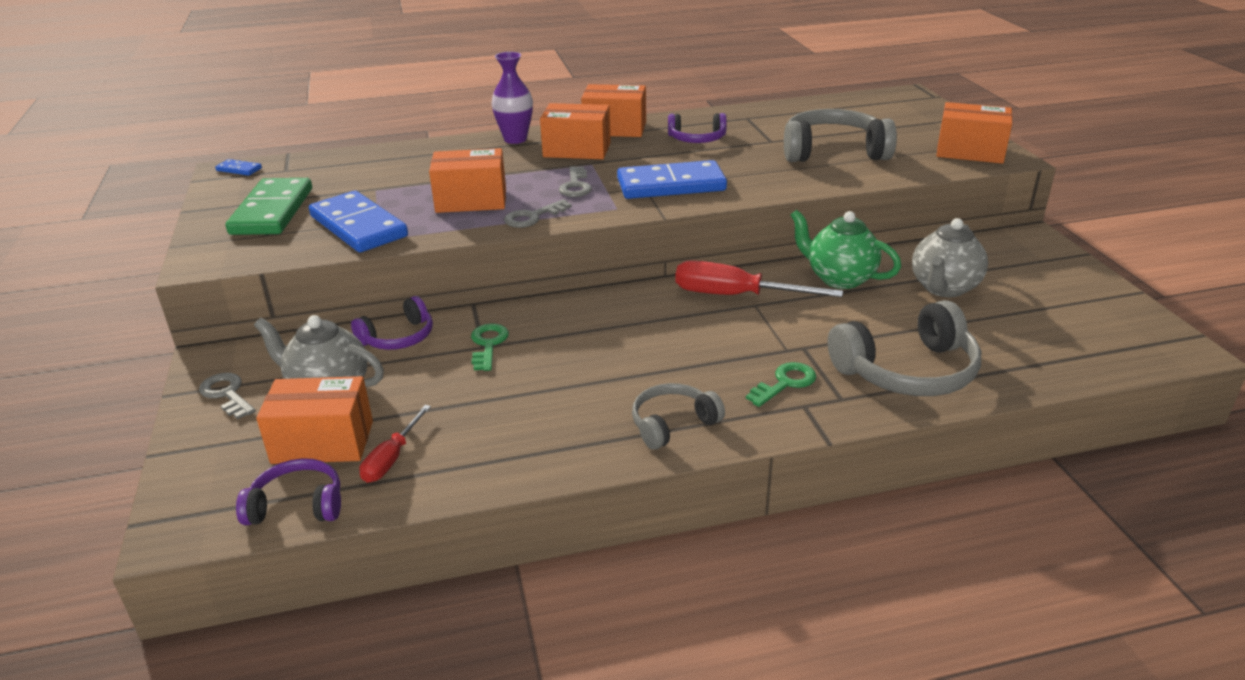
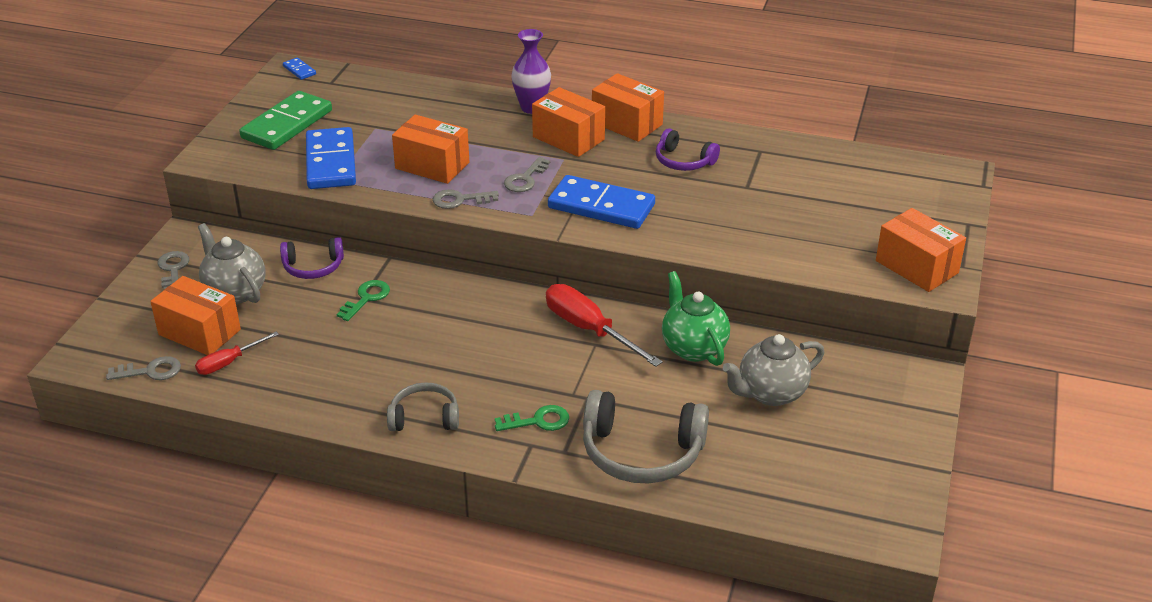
camera: 30 degrees right, 5 degrees up
(297, 505) = (151, 371): purple headphones -> grey key
(833, 152) = (786, 220): grey headphones -> none

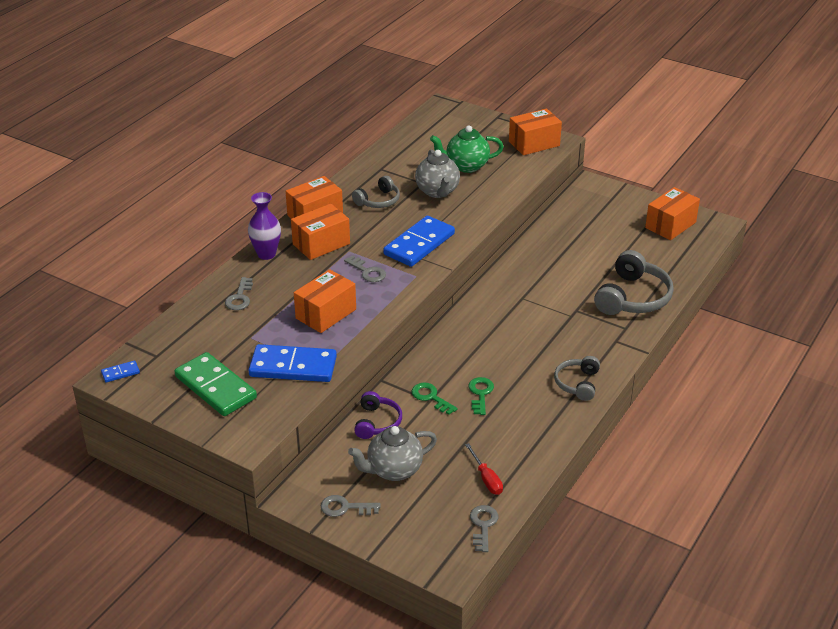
camera: 75 degrees left, 0 degrees up
(199, 332) = (441, 494): orange box -> orange box (670, 225)
(460, 200) = (381, 306): grey key -> grey key (239, 298)
(538, 421) = (594, 334): green key -> green key (480, 393)
(589, 330) = (506, 297): red screwdriver -> none
(683, 161) = (378, 201): purple headphones -> grey headphones
(693, 348) = (539, 259): green teapot -> green teapot (466, 166)
(770, 393) = (591, 240): grey teapot -> grey teapot (437, 191)

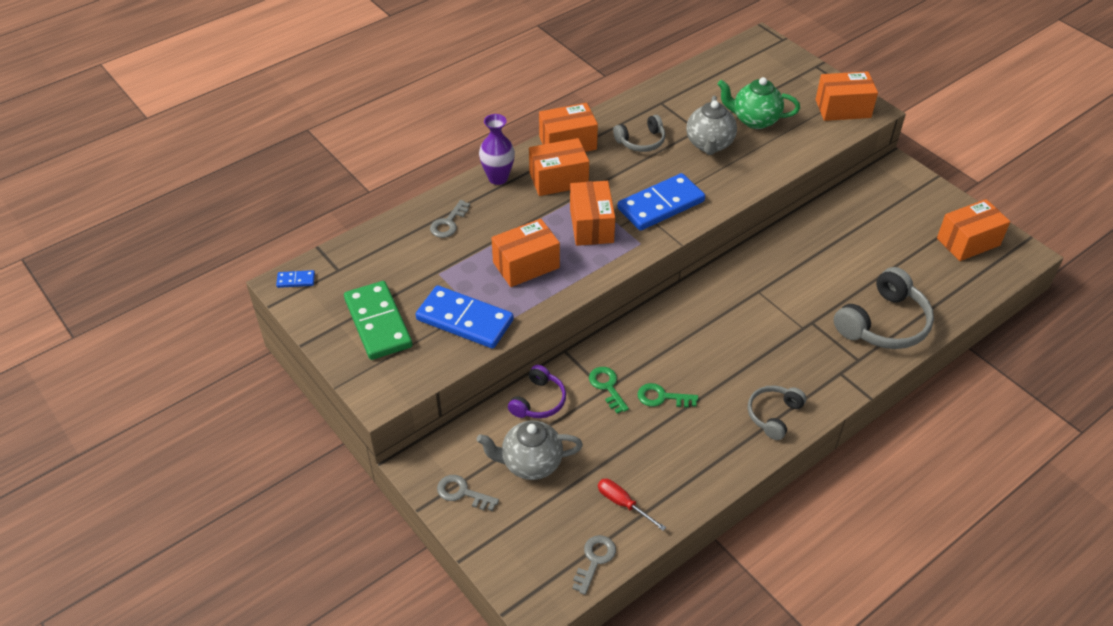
camera: 20 degrees right, 10 degrees up
(367, 272) = (591, 225): grey key -> orange box
(480, 393) = (662, 397): green key -> green key turned 105 degrees counterclockwise
(486, 479) = (623, 504): red screwdriver -> red screwdriver turned 135 degrees clockwise

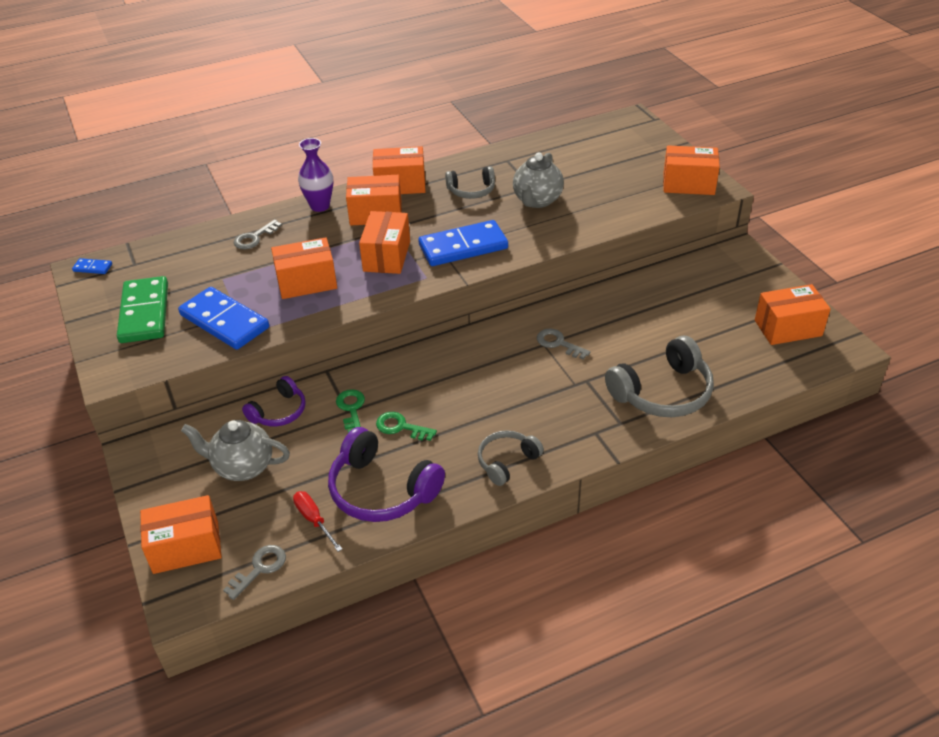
camera: 15 degrees right, 5 degrees down
(462, 493) = (165, 482): grey key -> grey key (558, 343)
(515, 553) = (186, 547): none -> orange box
(672, 463) = (382, 490): none -> purple headphones
(754, 120) = (592, 184): green teapot -> none

